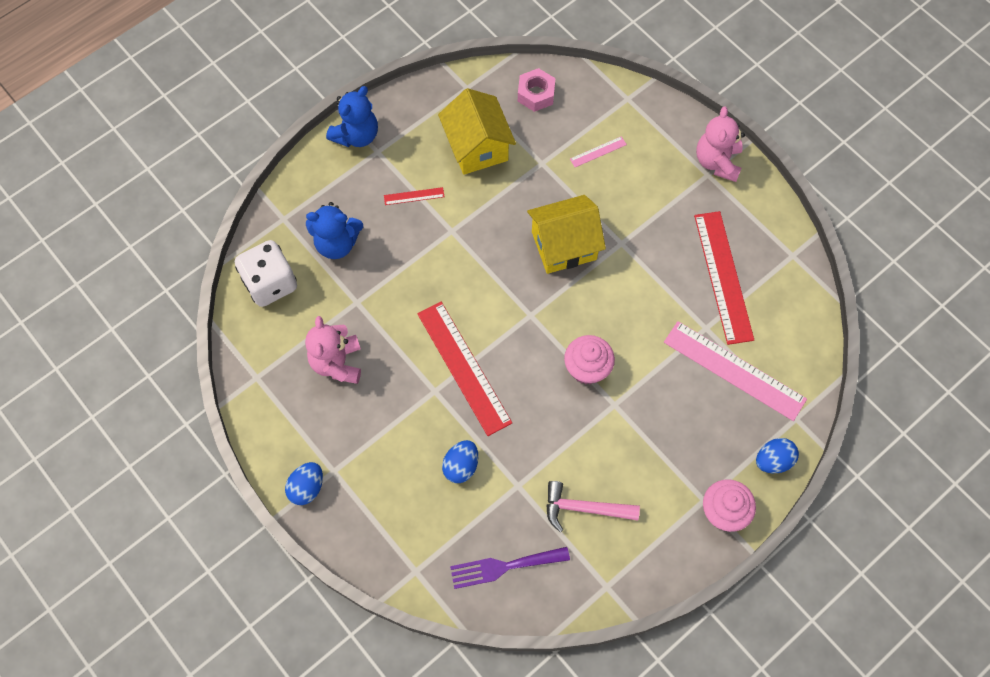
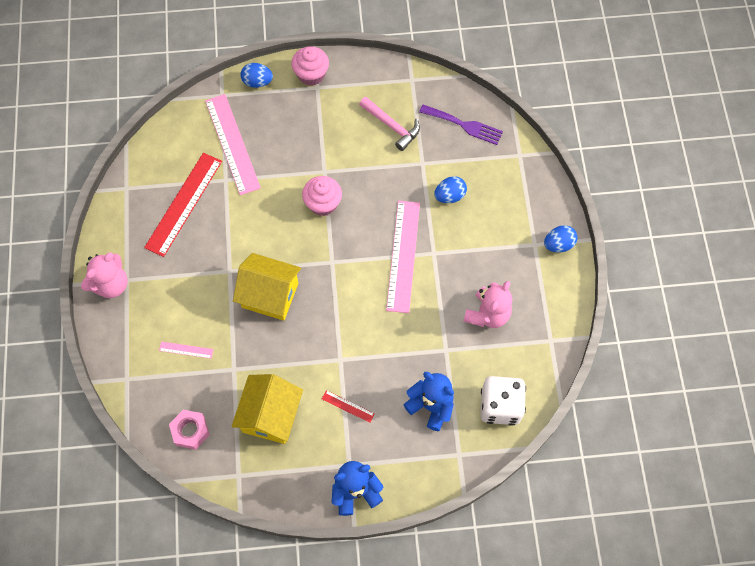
camera: 145 degrees left, 0 degrees up
(464, 367) = (403, 256): red ruler -> pink ruler

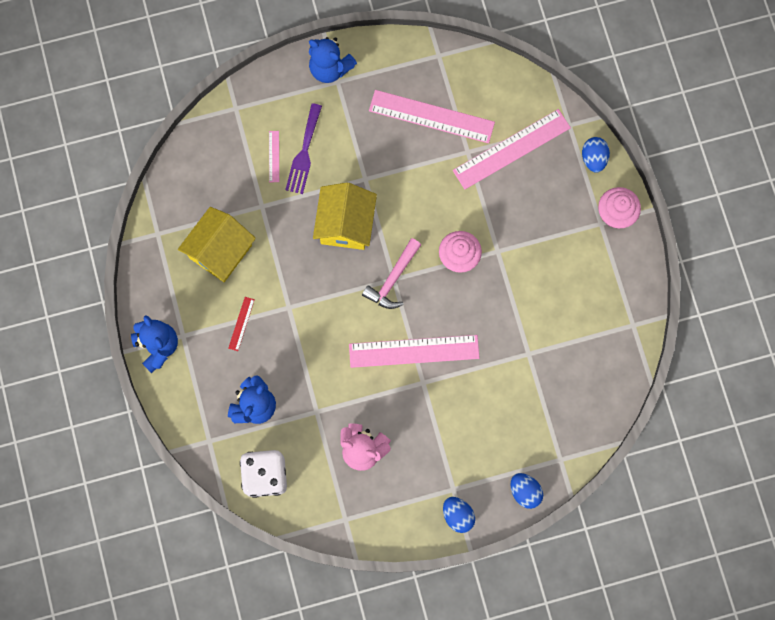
camera: 80 degrees right, 10 degrees up
(111, 284) = (330, 68): pink teddy bear -> blue teddy bear
(184, 204) = (431, 116): red ruler -> pink ruler
(190, 431) = (193, 180): pink nut -> none
(270, 415) = (220, 251): yellow house -> yellow house turned 60 degrees counterclockwise
(392, 126) = (568, 313): pink hammer -> pink hammer (393, 279)
(449, 196) = (494, 389): blue egg -> blue egg (525, 491)
(464, 125) = (586, 392): purple fork -> purple fork (304, 153)

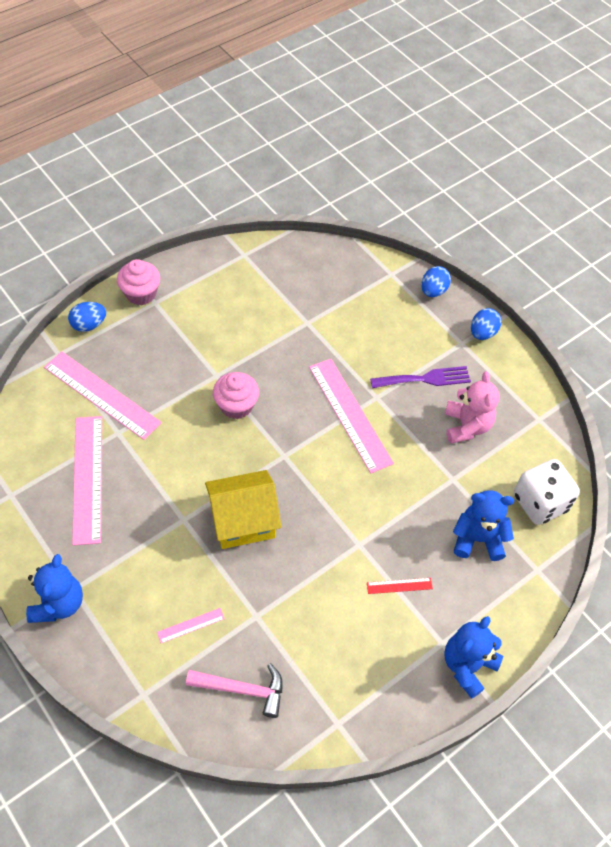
camera: 115 degrees left, 20 degrees down
(220, 251) = (328, 641): yellow house -> none
(304, 153) = (175, 593): purple fork -> purple fork (425, 379)
(393, 279) = (284, 456): pink hammer -> pink hammer (242, 690)

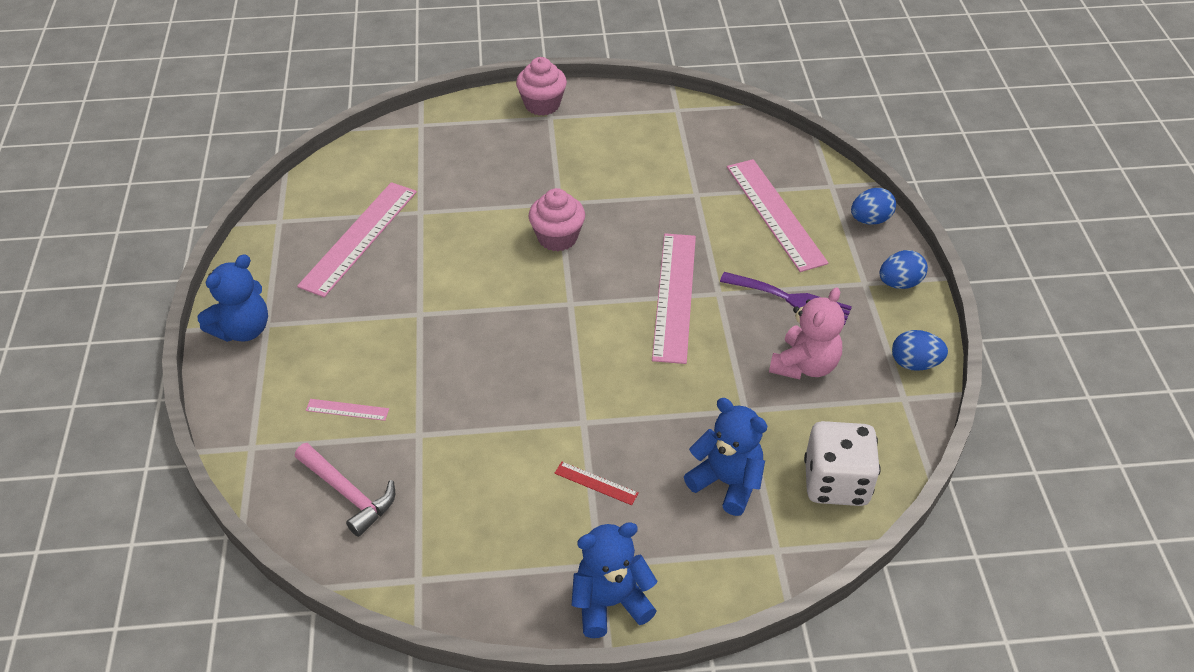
camera: 35 degrees right, 10 degrees down
(89, 325) = (469, 112): blue egg -> blue egg (914, 363)
(101, 395) = (432, 174): pink ruler -> pink ruler (775, 214)
(243, 521) = (478, 342): yellow house -> none

